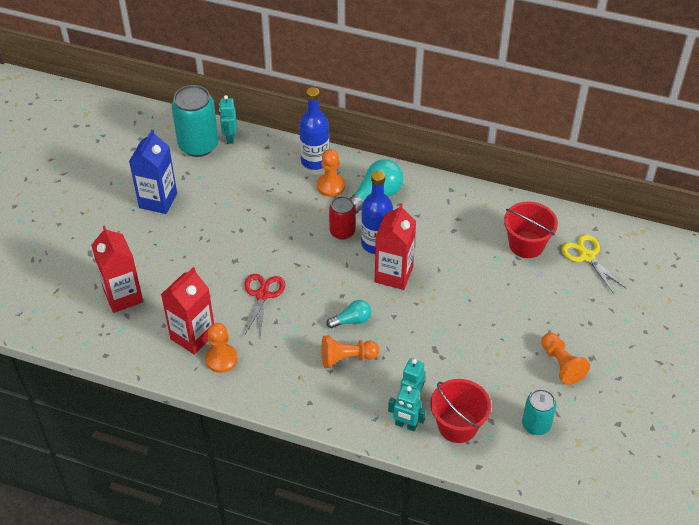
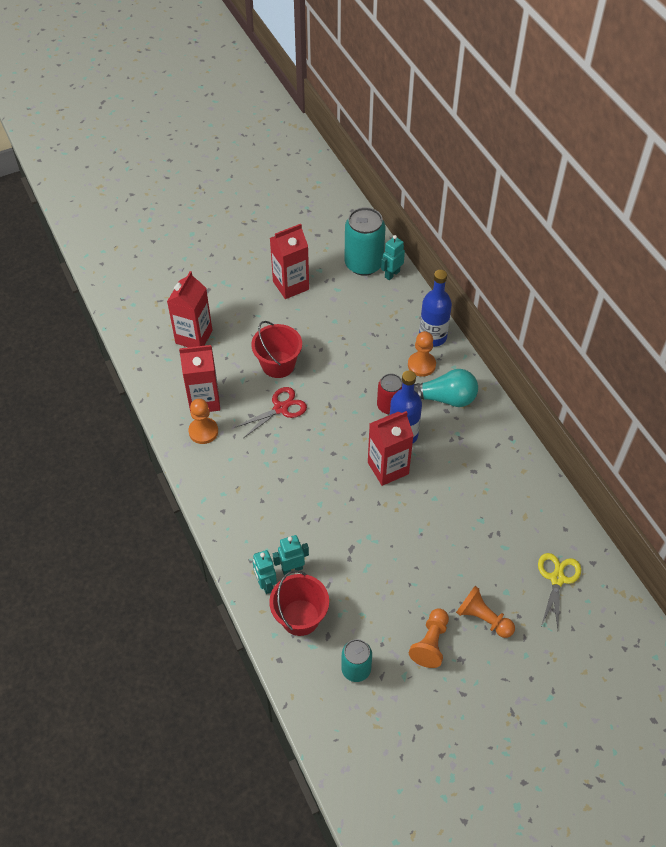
camera: 45 degrees right, 5 degrees up
(158, 200) = (291, 285): blue carton -> red carton
(347, 358) = (283, 501): orange pawn -> orange pawn (483, 618)
(351, 320) = (318, 477): turquoise light bulb -> none
(526, 244) = (518, 528): red bucket -> red bucket (278, 364)

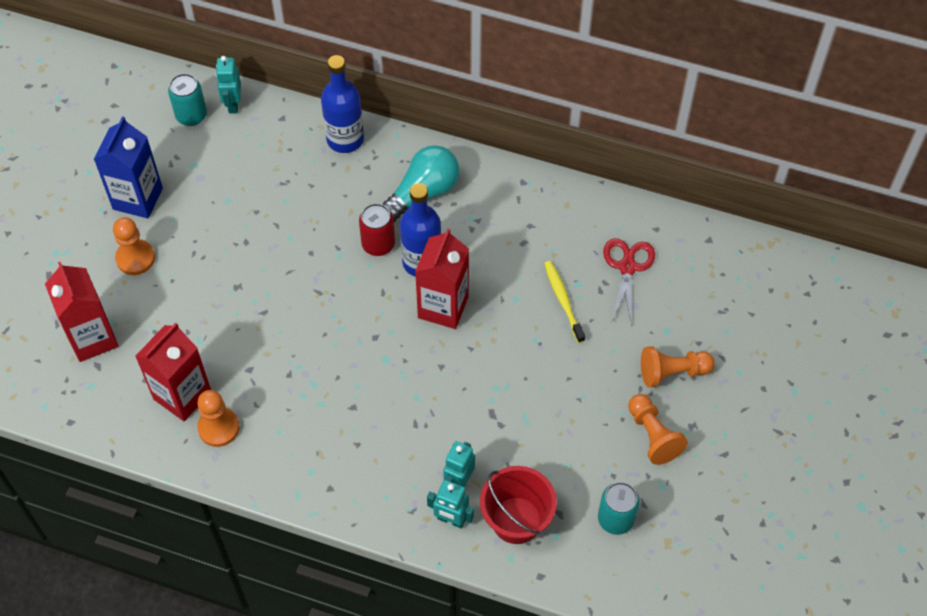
camera: 45 degrees left, 5 degrees up
(278, 364) = (219, 293): red bucket -> none
(280, 408) = (272, 336): red scissors -> red scissors (627, 267)
(291, 285) = (138, 198): red carton -> blue carton
(363, 264) = (191, 115): turquoise can -> turquoise can, size x0.59
(421, 365) = (365, 177): orange pawn -> orange pawn (135, 258)
(461, 522) = (563, 301): none -> yellow toothbrush
(557, 579) = (695, 281): yellow scissors -> none

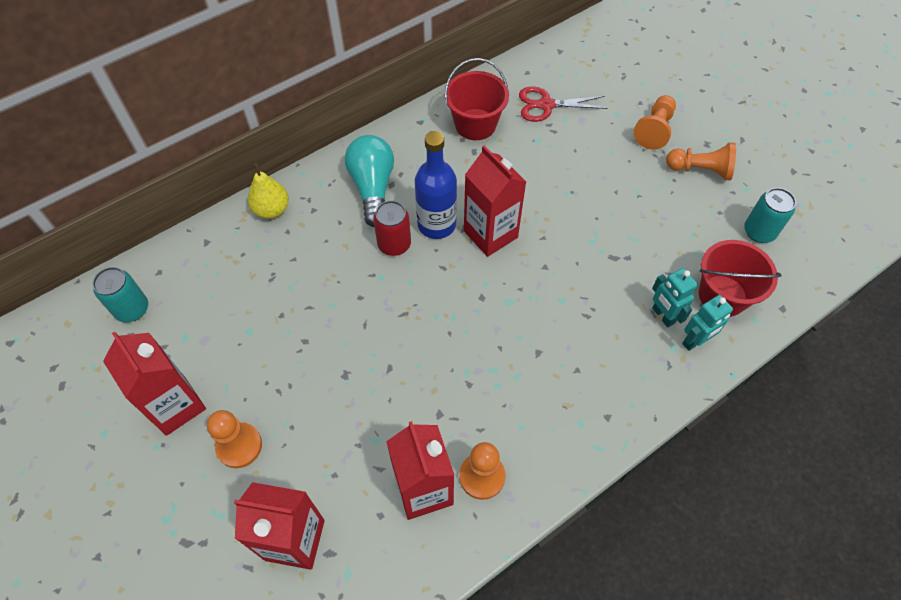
camera: 55 degrees left, 0 degrees up
(138, 198) = (176, 406): blue carton -> red carton
(233, 104) = (154, 270): turquoise robot -> none
(345, 139) = (272, 210): blue bottle -> yellow pear
(555, 225) = (475, 124): none -> red bucket
(563, 301) = (545, 157): yellow toothbrush -> none
(627, 267) = (546, 105): red scissors -> red scissors turned 45 degrees counterclockwise

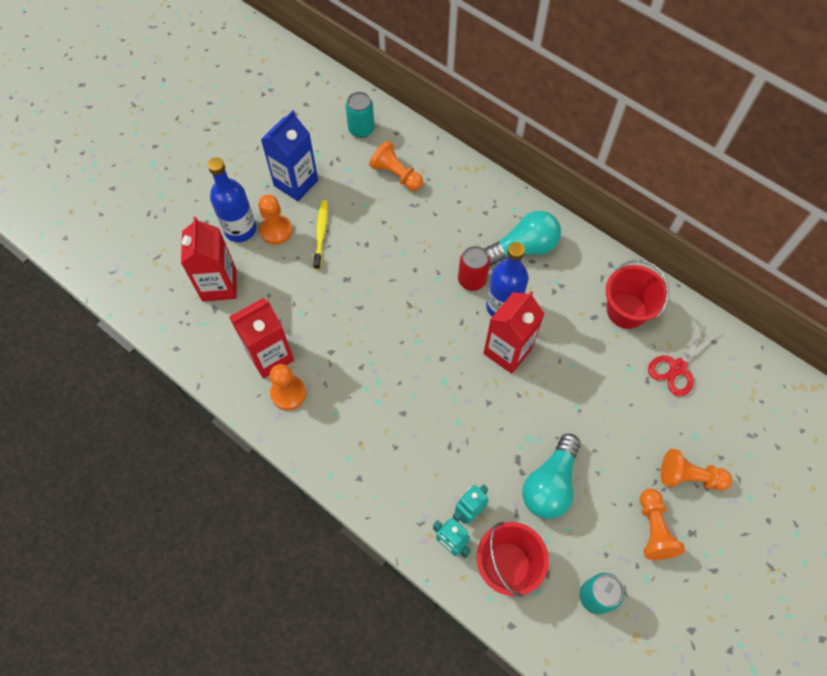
camera: 75 degrees right, 5 degrees up
(176, 406) = (296, 183): red carton -> blue carton
(217, 494) = (240, 229): none -> blue bottle
(220, 286) = (396, 175): none -> orange pawn
(268, 390) = (321, 234): none -> yellow toothbrush
(272, 210) = (475, 184): yellow pear -> none
(546, 105) = (677, 367): red scissors -> red scissors turned 120 degrees counterclockwise
(644, 237) = (550, 484): none -> turquoise light bulb

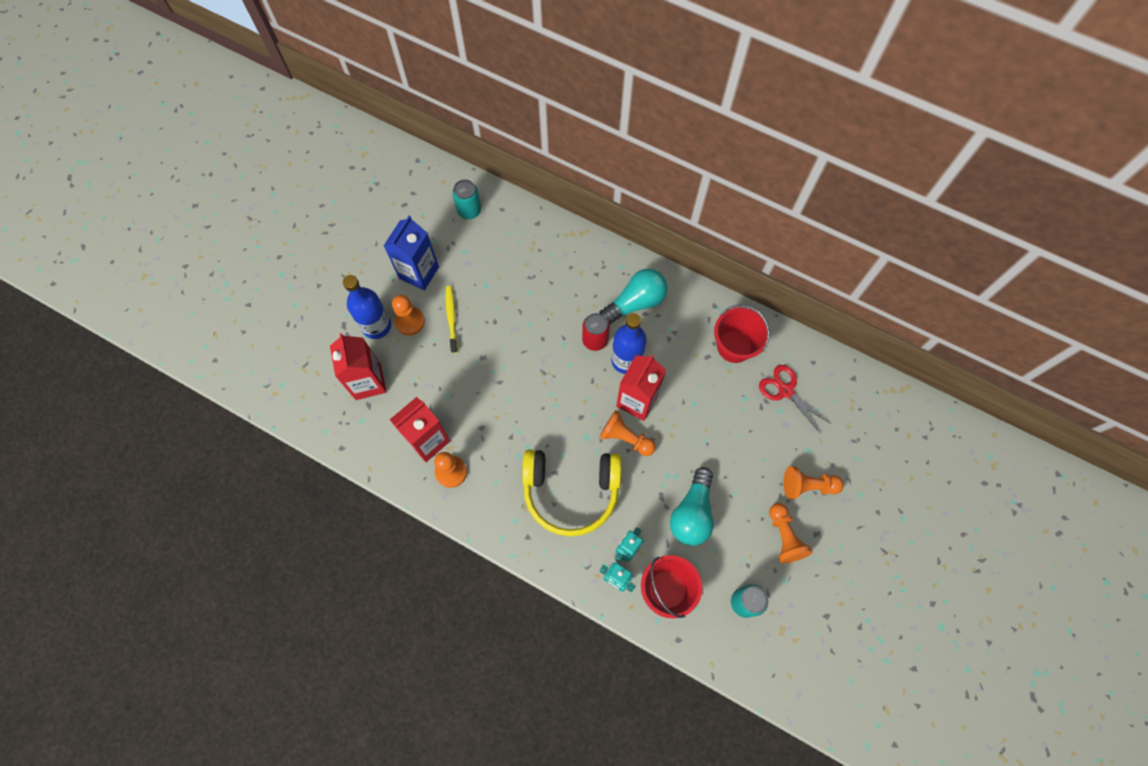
camera: 10 degrees left, 5 degrees up
(396, 175) = (509, 250): orange pawn -> orange pawn (625, 438)
(417, 436) = (571, 491): none -> yellow headphones
(677, 367) = (785, 391): red scissors -> red scissors turned 105 degrees clockwise

